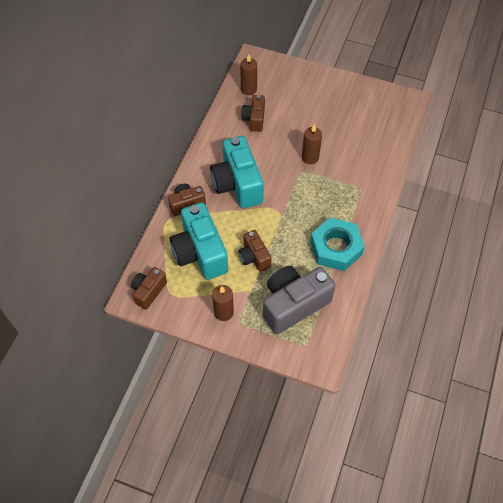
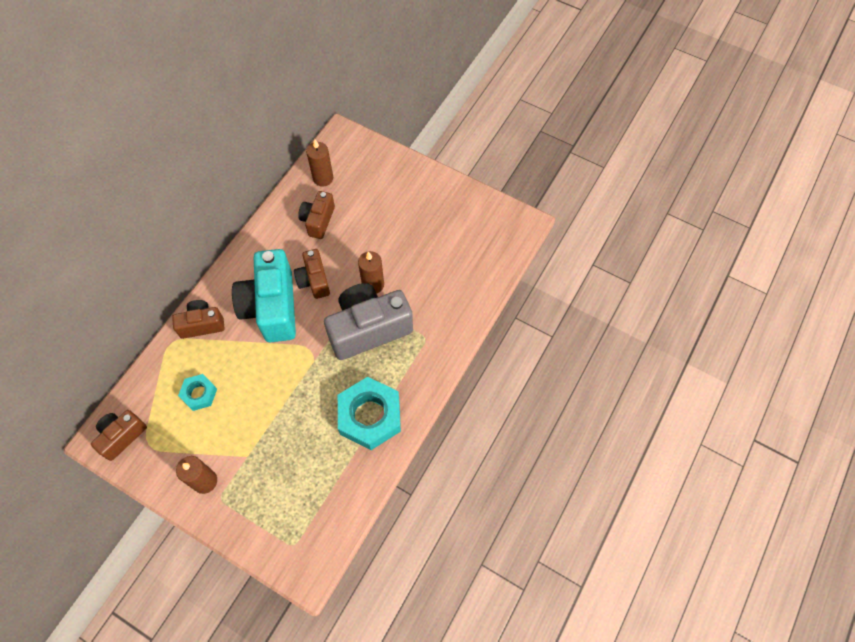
camera: 10 degrees right, 5 degrees up
(200, 252) = (199, 394): turquoise camera -> turquoise nut
(254, 257) = (264, 411): brown camera -> brown camera (314, 280)
(293, 304) = (294, 486): grey camera -> grey camera (368, 329)

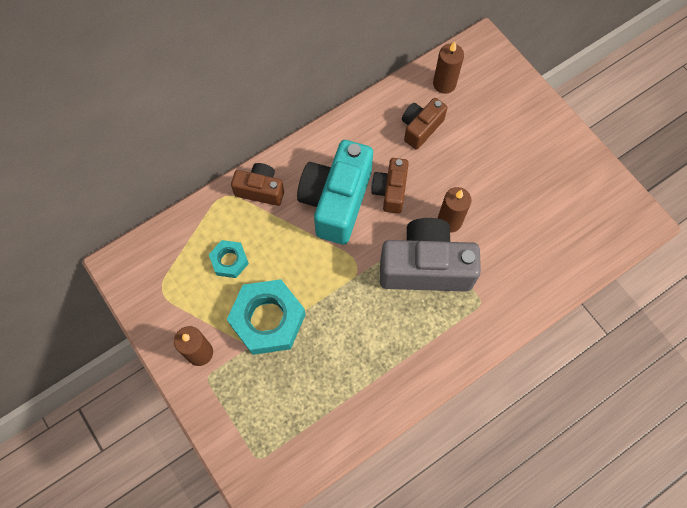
camera: 25 degrees right, 5 degrees up
(122, 436) = (140, 271): brown camera -> none
(370, 416) = (388, 361): turquoise nut -> turquoise nut (268, 320)

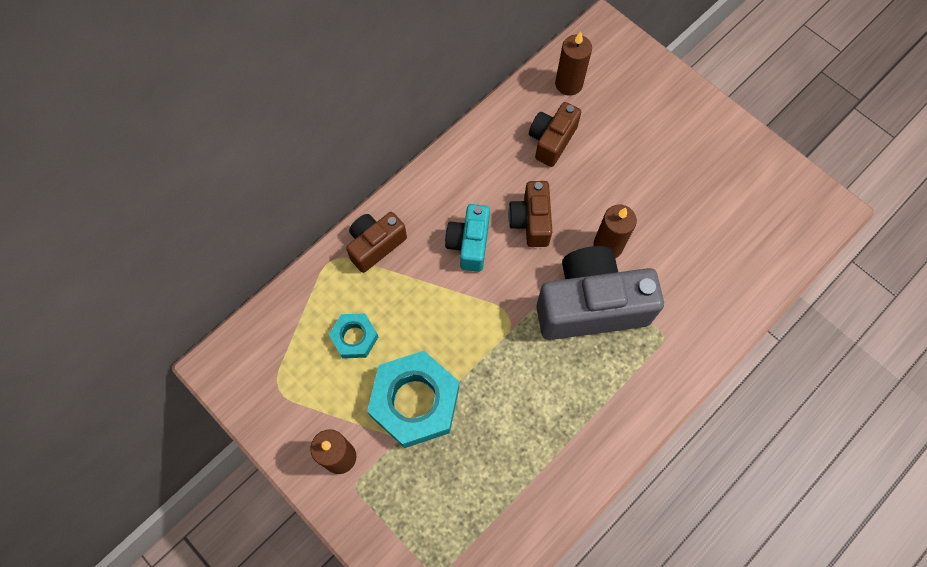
camera: 10 degrees left, 0 degrees up
(260, 190) = (375, 245): brown camera -> brown camera turned 45 degrees counterclockwise
(336, 201) = (469, 244): turquoise camera -> turquoise camera, size x0.55

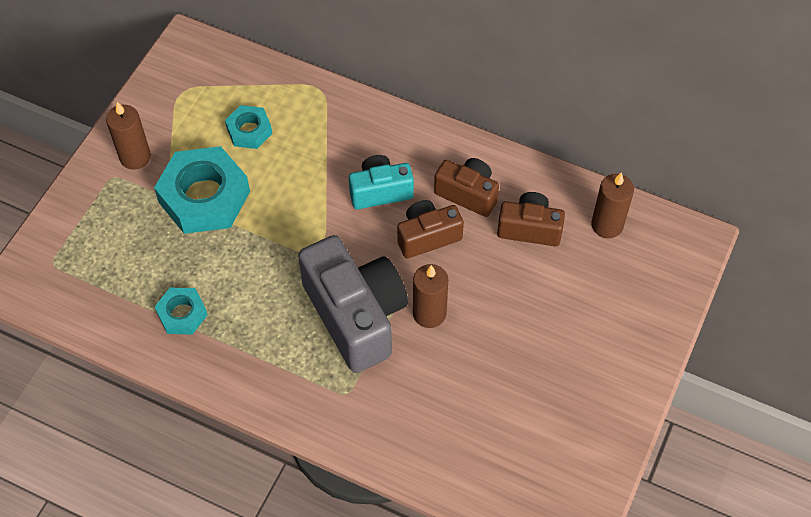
camera: 70 degrees right, 10 degrees down
(375, 245) = (347, 116): brown camera -> brown camera (467, 194)
(539, 459) = (182, 314): none -> turquoise nut

